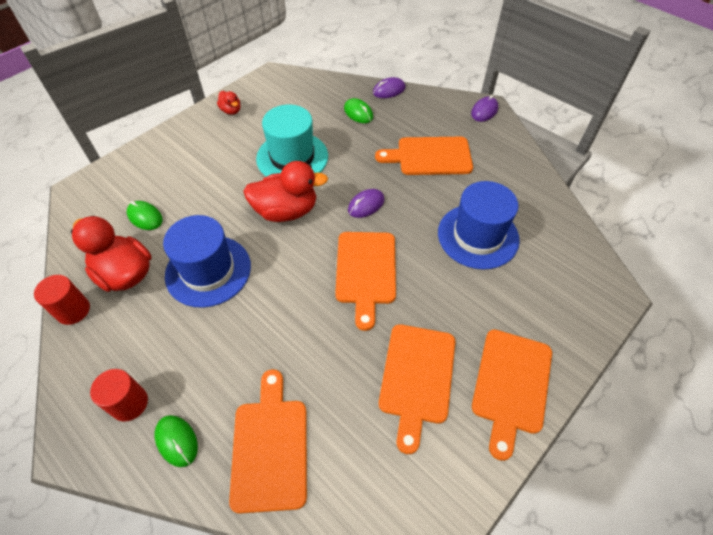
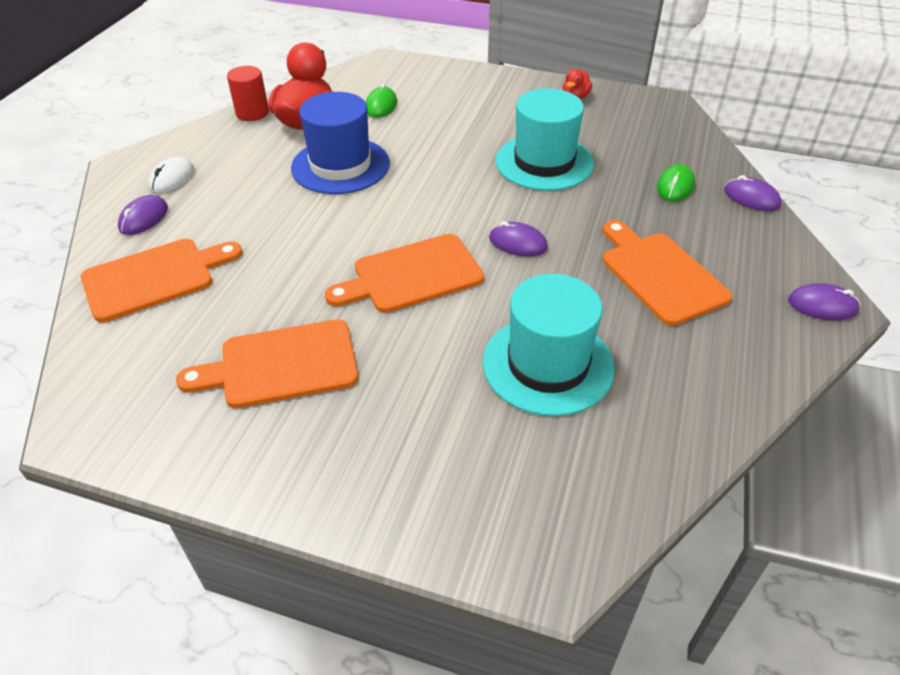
camera: 65 degrees right, 10 degrees down
(129, 403) = (172, 178): red cylinder -> white mouse
(177, 441) = (144, 218): green mouse -> purple mouse
(286, 211) = (458, 186): red duck -> none
(478, 236) = (548, 364): blue hat -> turquoise hat
(511, 385) = (310, 463): orange cutting board -> none

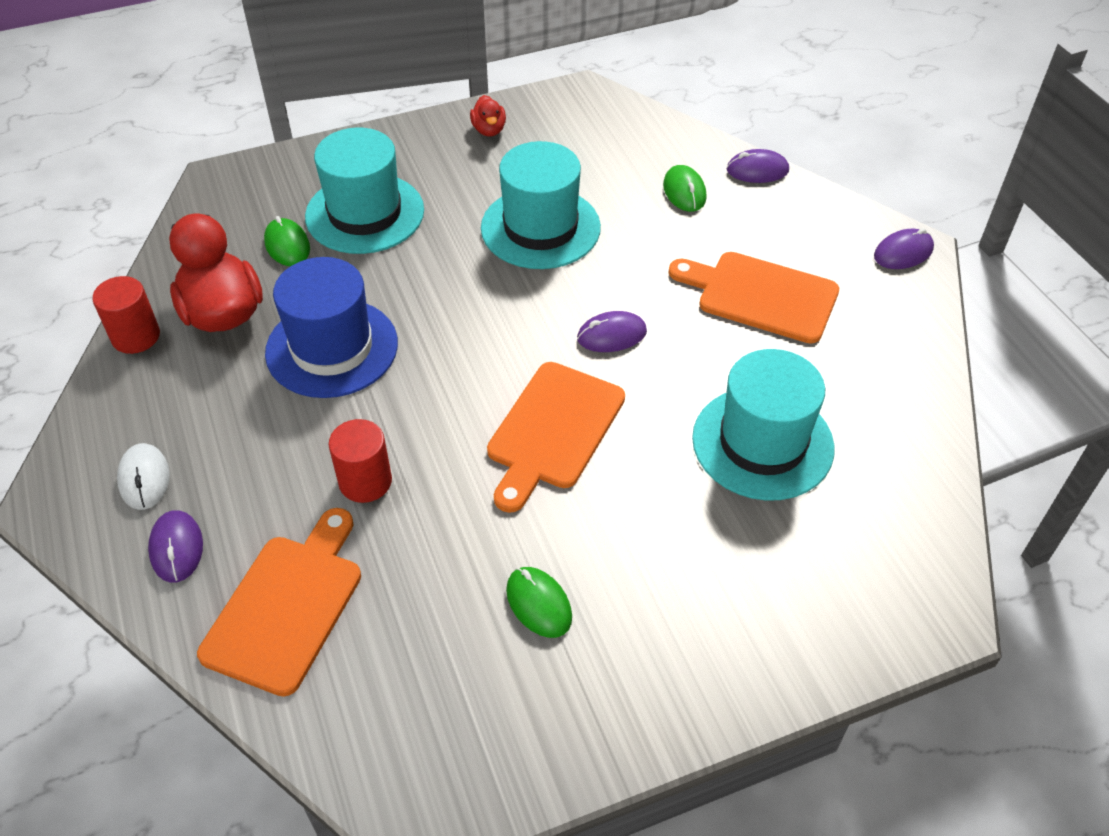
camera: 40 degrees left, 5 degrees up
(272, 240) = (365, 481): none -> red cylinder
(281, 365) = (538, 604): orange cutting board -> green mouse
(444, 109) = (365, 213): none -> turquoise hat

